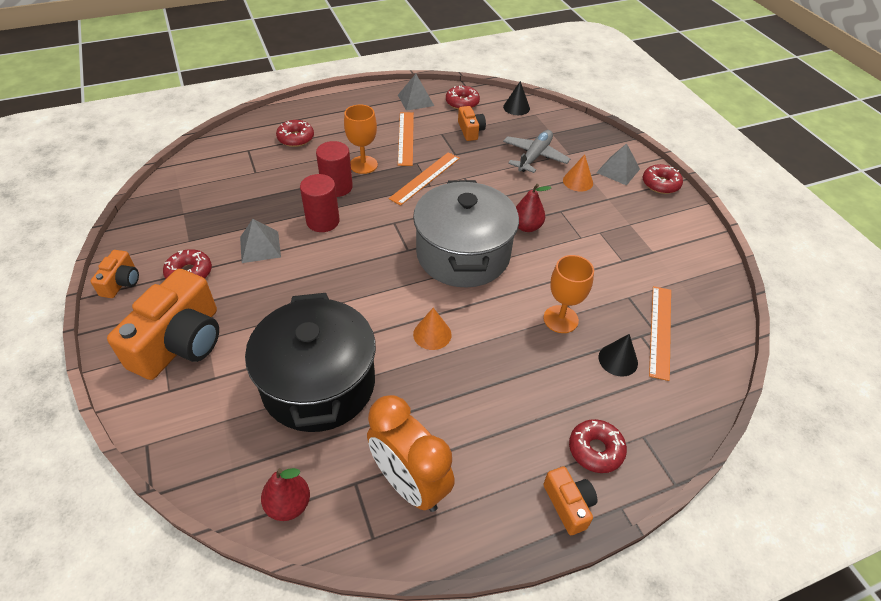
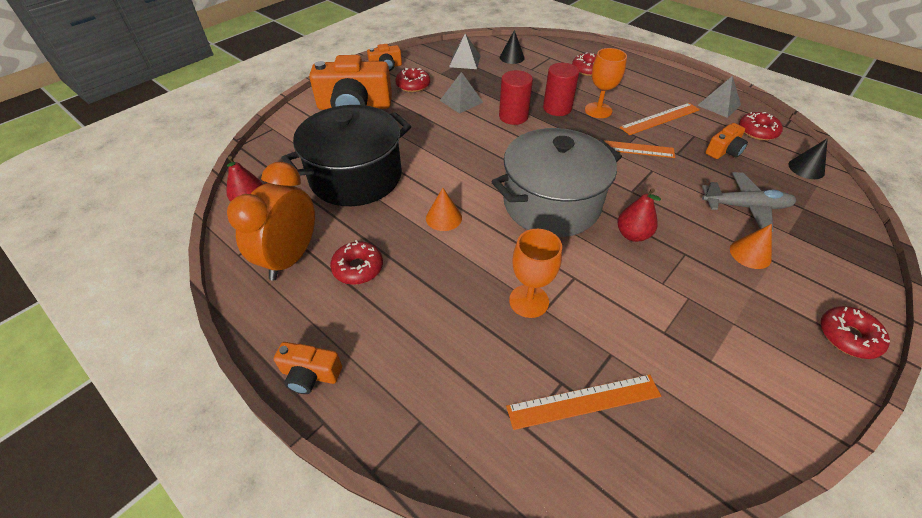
camera: 65 degrees right, 0 degrees up
(568, 504) = (310, 374): orange camera -> orange camera turned 60 degrees clockwise
(595, 450) = (381, 380): red donut -> red donut (358, 268)
(618, 170) = (817, 285): grey pyramid -> grey pyramid (464, 61)
(618, 360) = (510, 368): black cone -> black cone (512, 57)

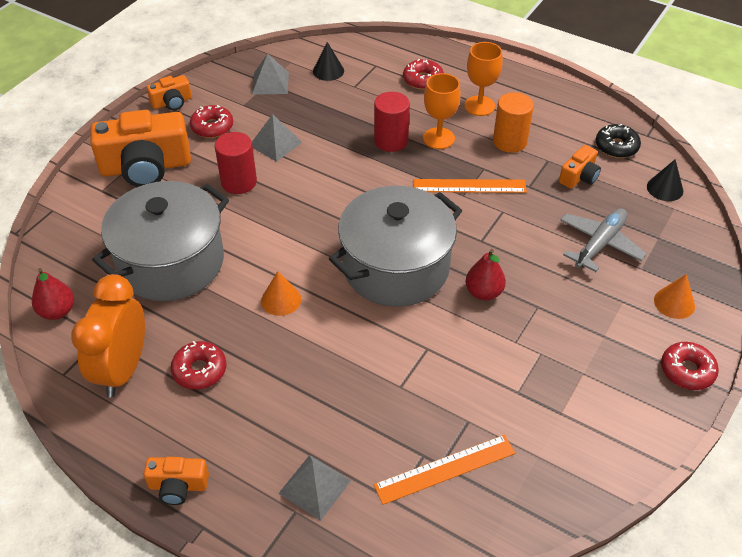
camera: 10 degrees left, 0 degrees up
(356, 177) = (171, 262): black pot -> grey pot
(513, 116) = (341, 159): red cylinder -> red cylinder (239, 182)
(529, 301) = (383, 380): orange goblet -> orange goblet (479, 106)
(660, 119) = (509, 142): orange ruler -> orange cylinder
(719, 105) = (575, 115): grey pyramid -> grey pyramid (315, 487)
(746, 207) = (600, 244): grey plane -> grey plane turned 45 degrees counterclockwise
(750, 254) = (602, 297): orange cone -> orange cone (674, 303)
(757, 131) = (616, 146): red donut -> black donut

